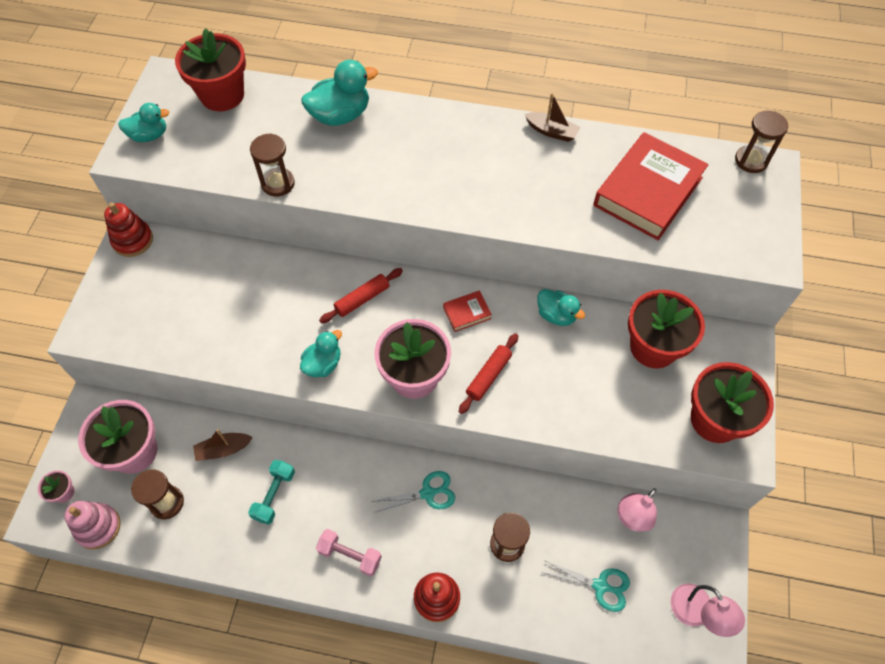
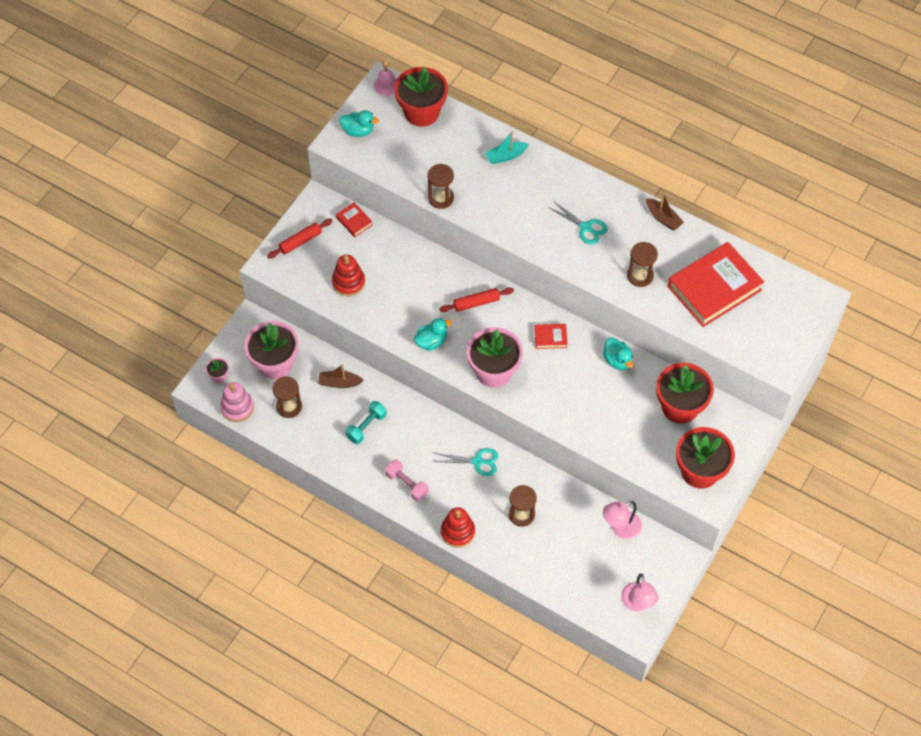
camera: 20 degrees right, 0 degrees up
(133, 240) = (320, 204): red stacking toy -> red stacking toy (348, 282)
(170, 77) = (386, 85): none -> pink bell
(181, 248) = (354, 221): none -> red book
(340, 115) = (506, 156): turquoise duck -> turquoise boat
(488, 376) = (547, 388): red rolling pin -> red rolling pin (300, 241)
(600, 586) = (577, 563): turquoise scissors -> turquoise scissors (585, 227)
(751, 160) = (807, 288): brown hourglass -> brown hourglass (640, 276)

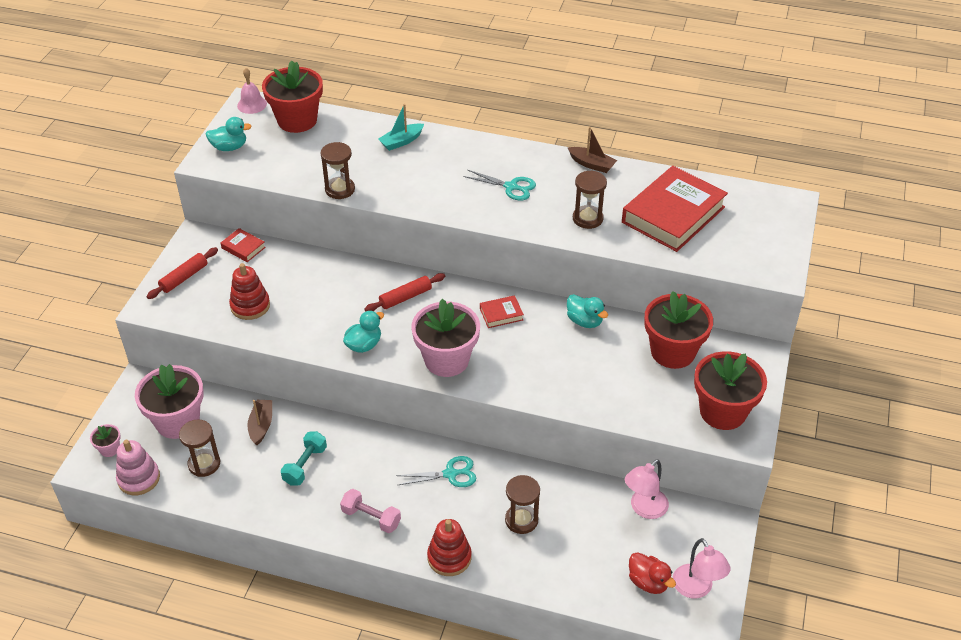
camera: 15 degrees left, 15 degrees down
(339, 383) = (261, 425): brown boat -> brown boat turned 105 degrees clockwise
(602, 589) = (648, 582): none -> red duck

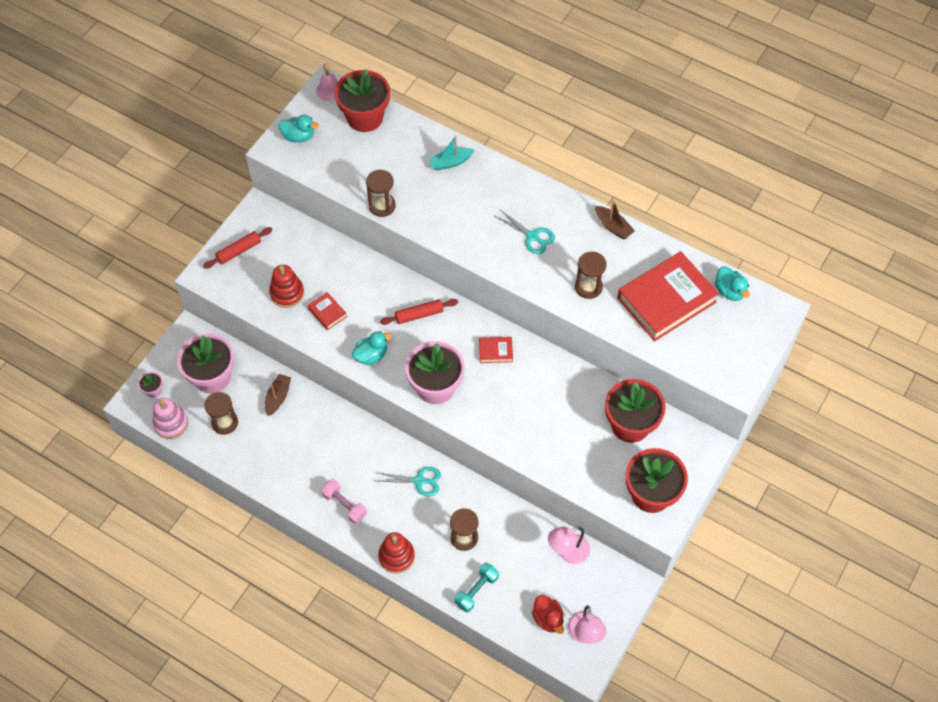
camera: 15 degrees right, 15 degrees up
(243, 248) = (295, 230): red book -> red book (327, 312)
(305, 465) = (304, 443): turquoise dumbbell -> turquoise dumbbell (476, 590)
(584, 321) = (565, 375): turquoise duck -> turquoise duck (729, 291)

